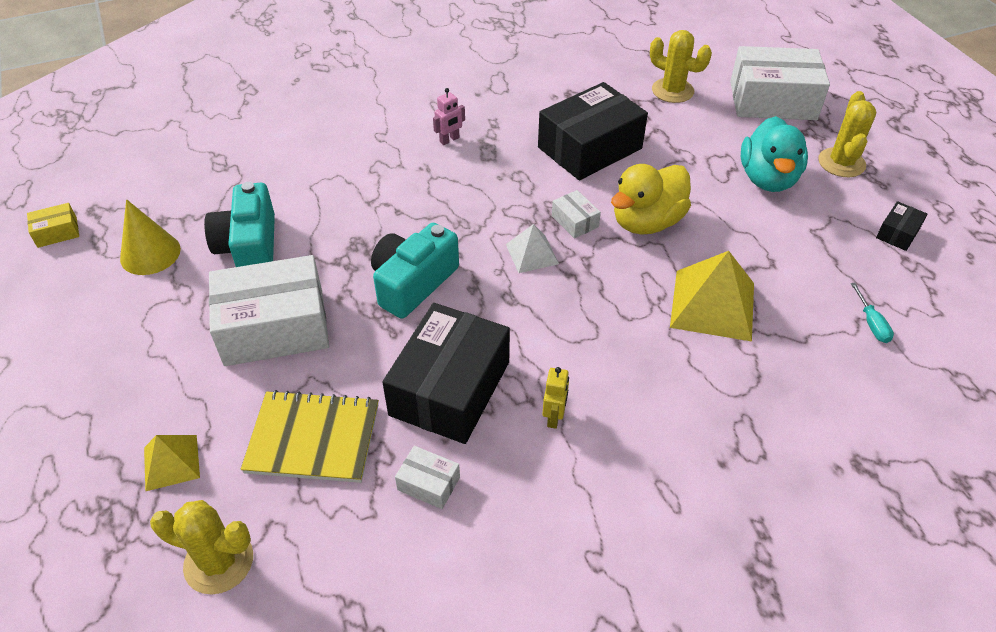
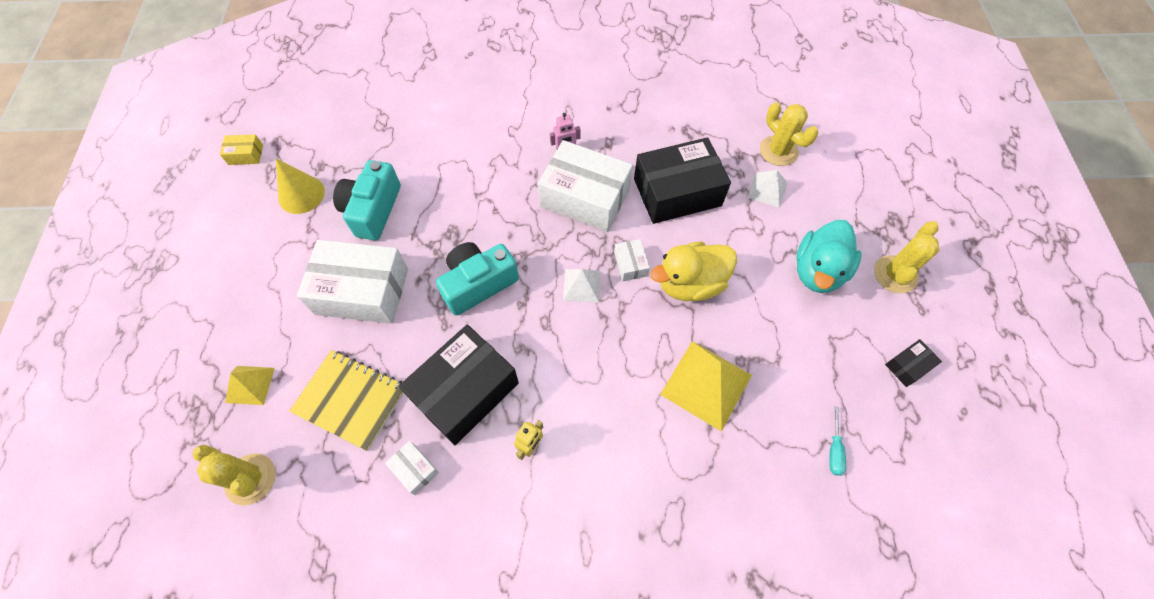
camera: 20 degrees right, 15 degrees up
(679, 124) = (767, 190): none -> white pyramid
(772, 100) = (865, 187): white box -> white box (585, 197)

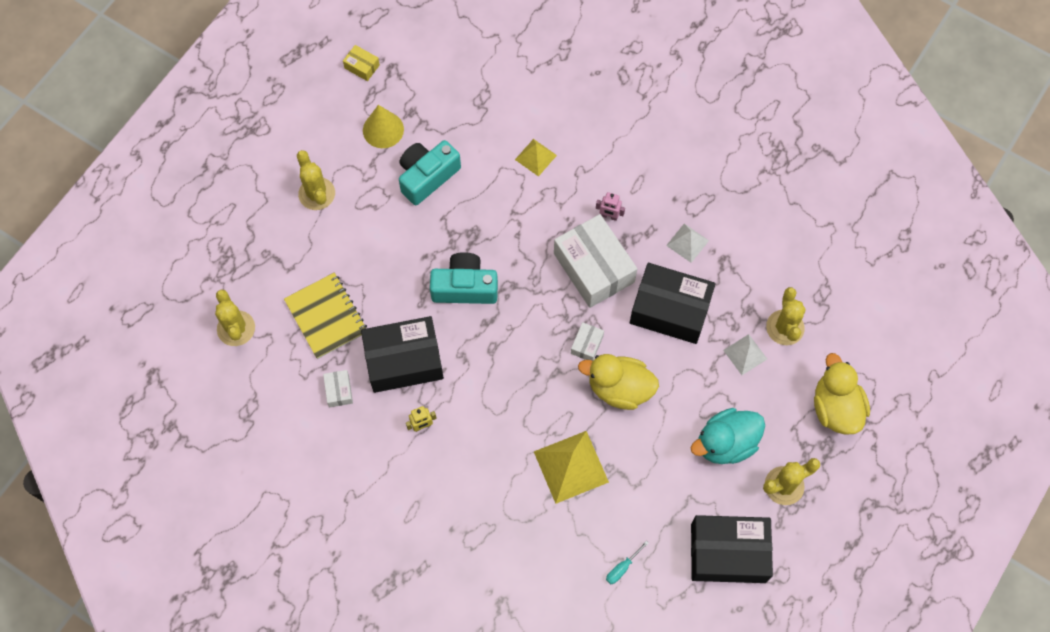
camera: 35 degrees right, 5 degrees up
(250, 385) = (268, 262): yellow pyramid -> yellow pyramid (535, 157)
(266, 287) = (316, 194): none -> yellow cactus
(362, 291) = (380, 240): white box -> none
(581, 285) = (538, 337): white pyramid -> white pyramid (687, 243)
(872, 186) = (835, 408): none -> yellow duck
(908, 366) = (728, 553): black box -> black box, size x2.32

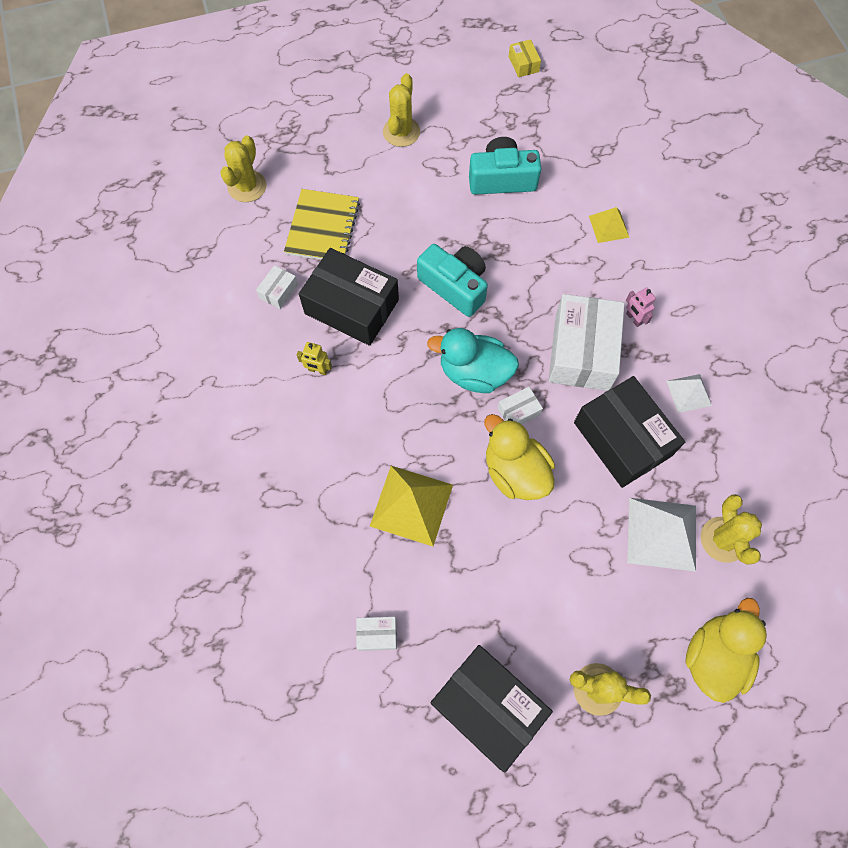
camera: 40 degrees right, 0 degrees up
(383, 129) = (498, 120): yellow cone -> none
(622, 568) = (377, 634): turquoise screwdriver -> white box
(725, 443) = (573, 601): turquoise duck -> turquoise duck (474, 373)
(745, 354) = (662, 533): white pyramid -> white pyramid, size x1.76
(785, 327) = (723, 539): yellow cactus -> yellow cactus turned 45 degrees counterclockwise

